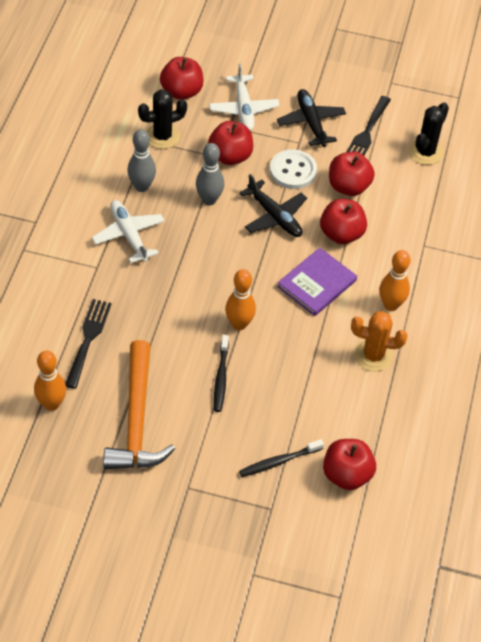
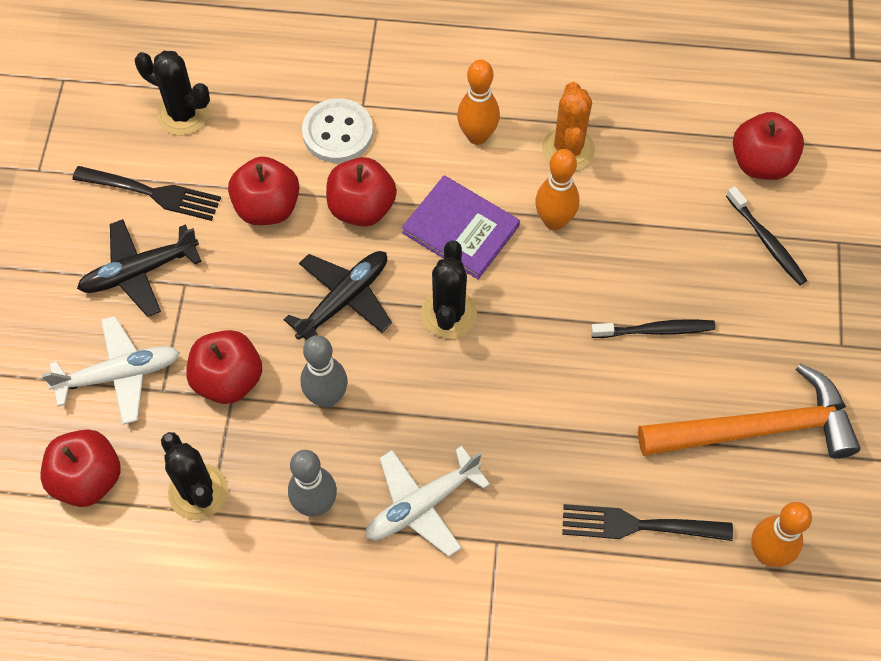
camera: 95 degrees left, 10 degrees up
(239, 324) = (557, 320): orange bowling pin -> orange bowling pin (554, 221)
(254, 267) = (448, 313): none -> black cactus
(293, 171) = (246, 285): white button -> white button (338, 132)

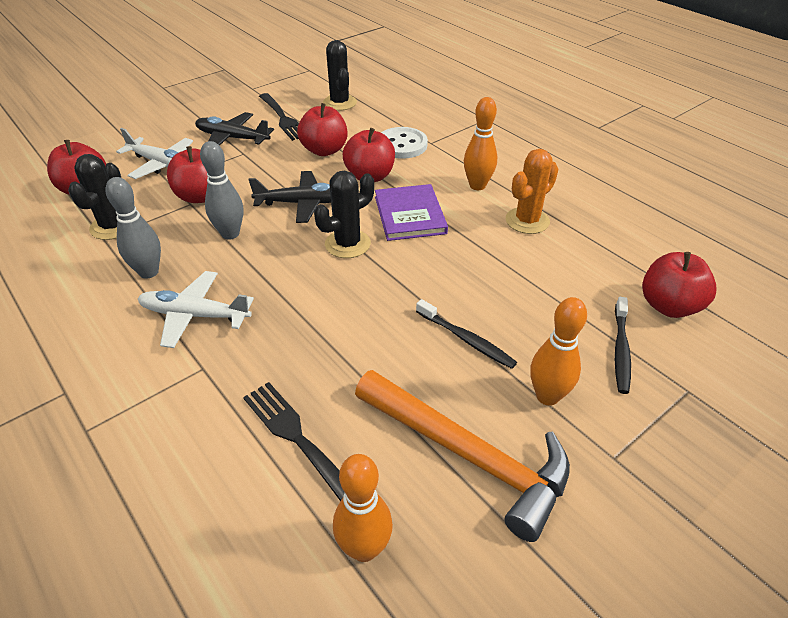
camera: 45 degrees right, 20 degrees down
(554, 221) = (472, 245): orange bowling pin -> orange bowling pin (547, 396)

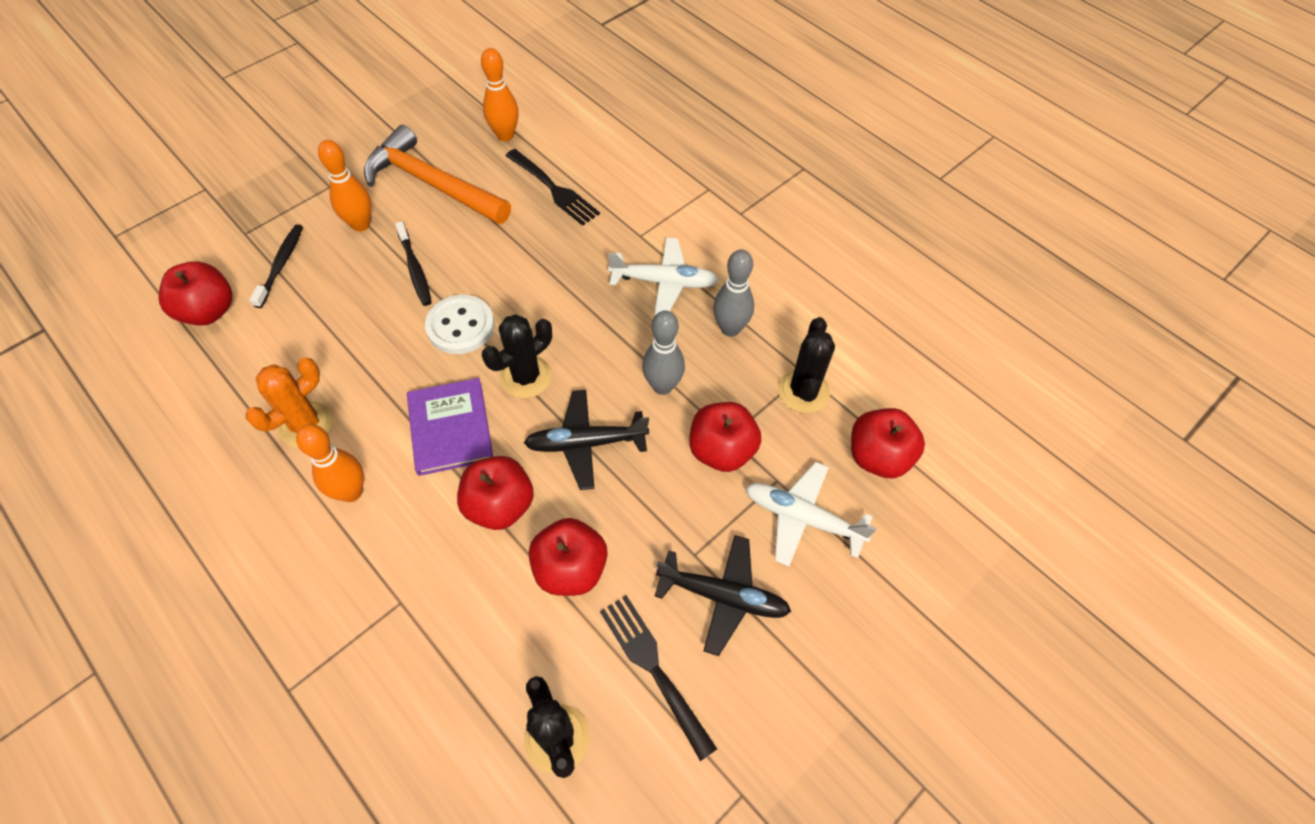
camera: 175 degrees right, 15 degrees up
(402, 145) = (448, 592): white button -> white button (460, 326)
(466, 339) = (415, 269): black toothbrush -> black toothbrush turned 150 degrees counterclockwise

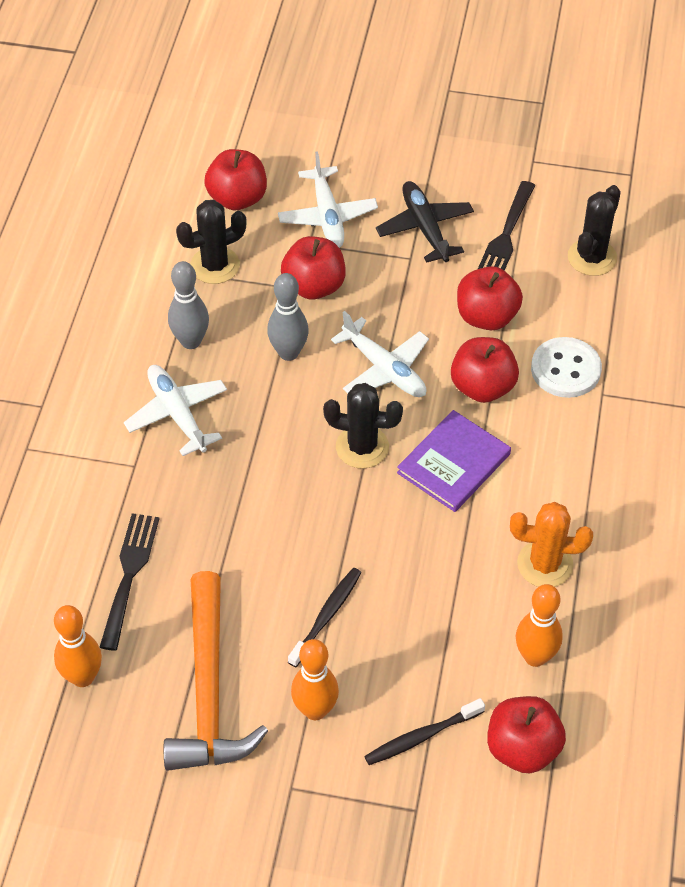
camera: 125 degrees left, 5 degrees down
(351, 492) = (563, 486): orange bowling pin -> orange bowling pin (535, 656)
(460, 326) = (355, 530): white button -> white button (565, 369)
(586, 443) = (384, 369): black plane -> white plane

